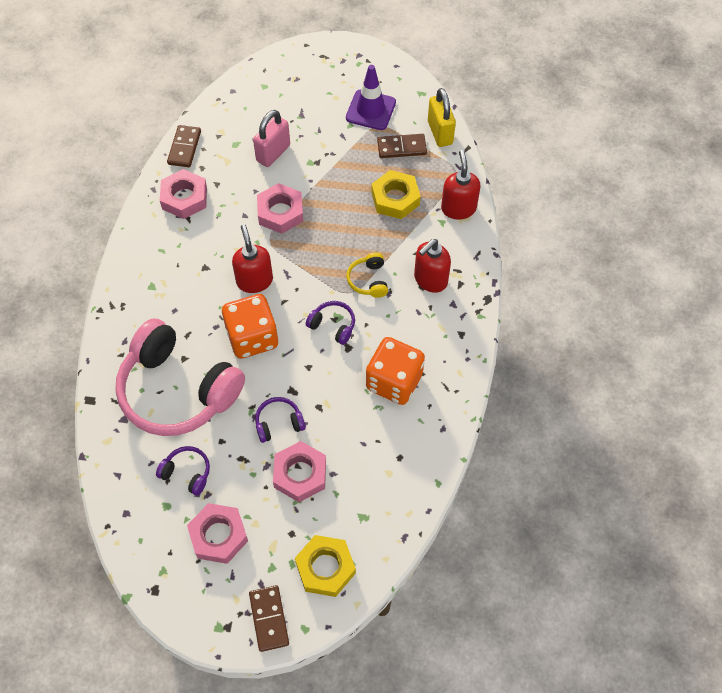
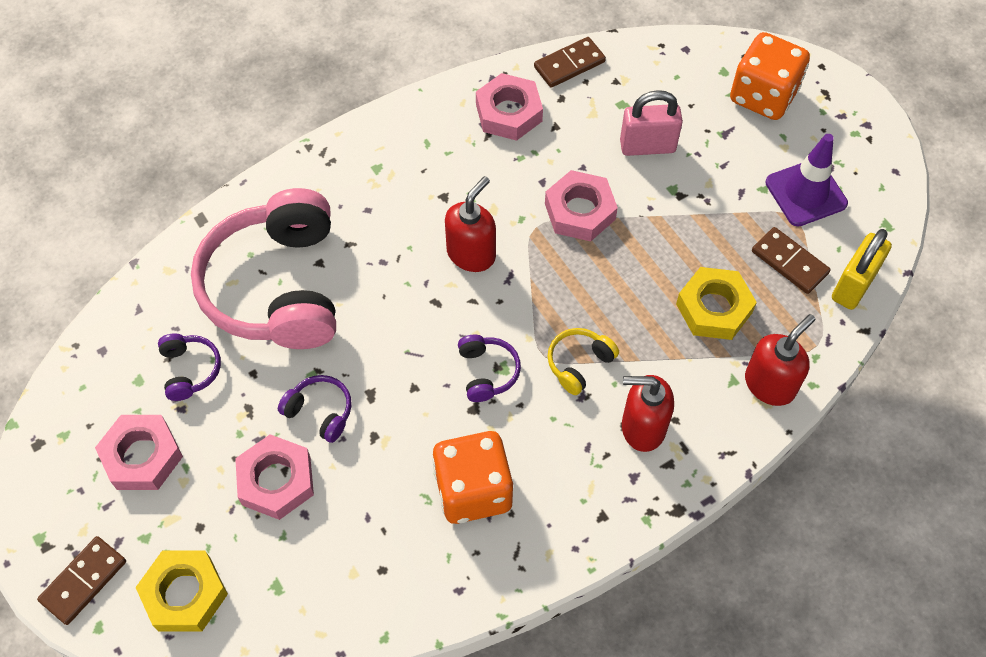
camera: 50 degrees right, 0 degrees up
(252, 337) = (400, 306): orange dice -> orange dice (763, 96)

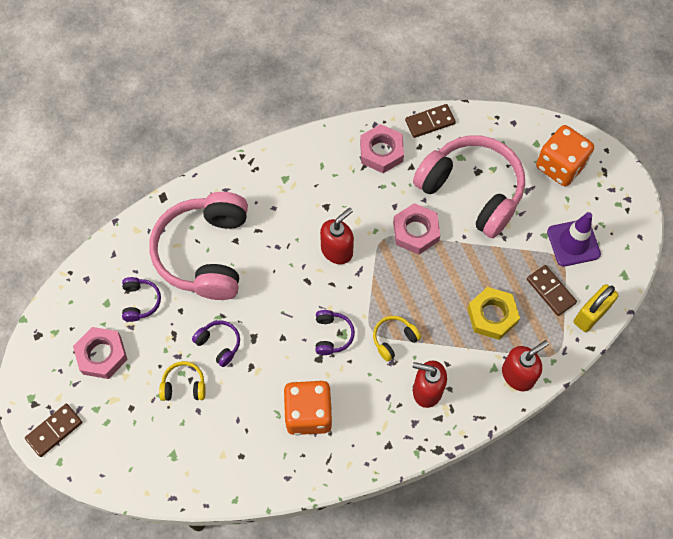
camera: 10 degrees right, 5 degrees up
(185, 594) = (115, 450): yellow nut -> none
(276, 481) = (184, 386): pink nut -> yellow headphones
(647, 146) = (471, 191): pink padlock -> pink headphones

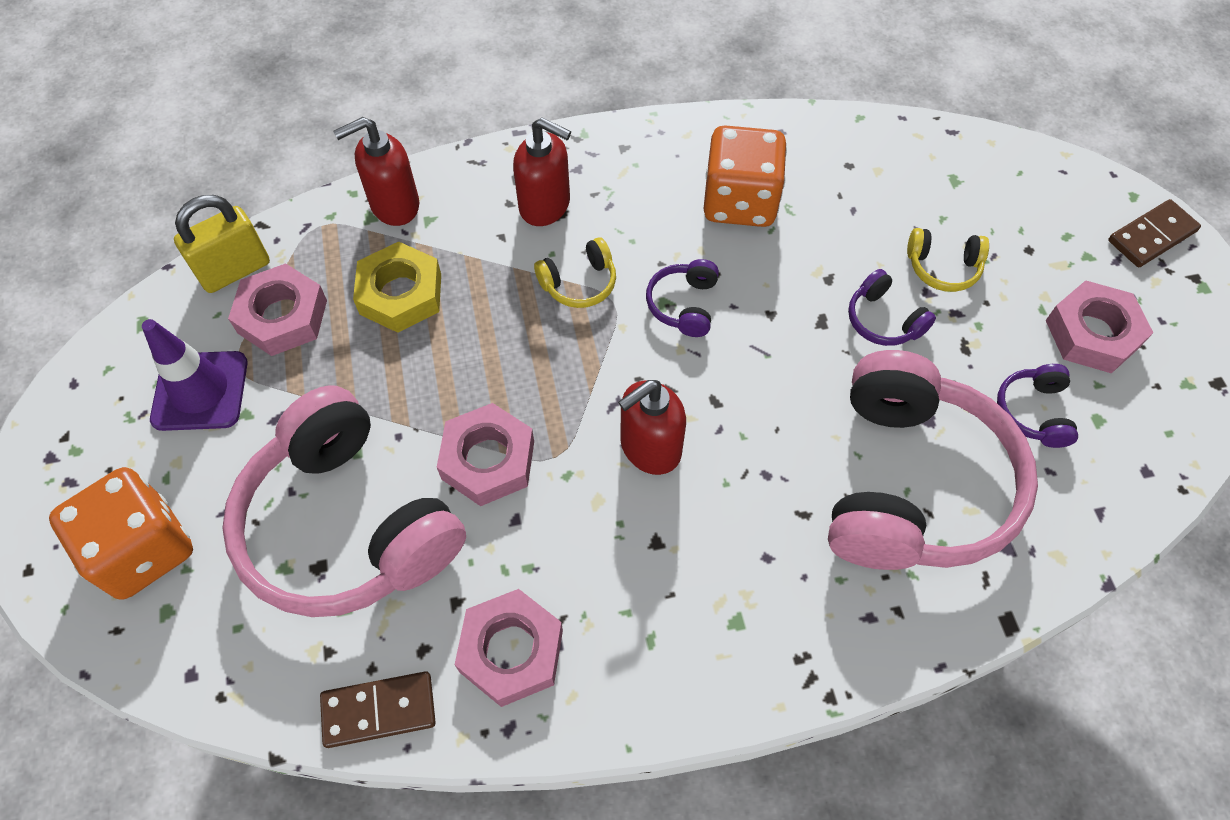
camera: 170 degrees left, 5 degrees down
(551, 291) = (282, 316): brown domino -> pink nut

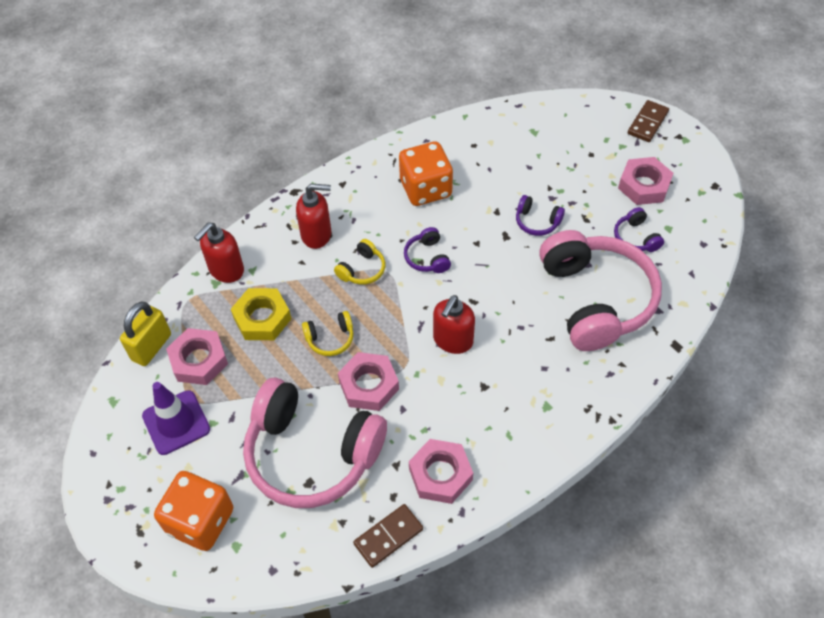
camera: 25 degrees left, 5 degrees down
(942, 267) = (552, 181): yellow headphones -> yellow headphones (330, 338)

